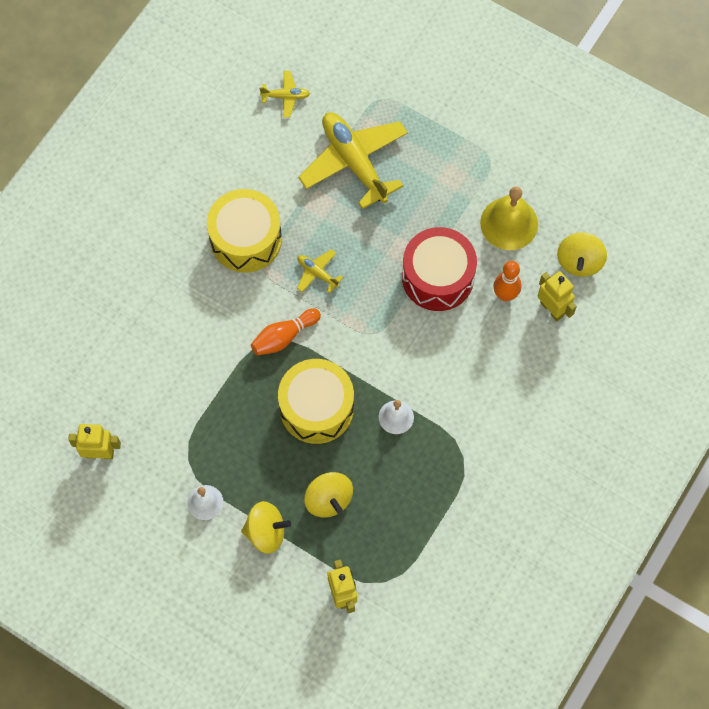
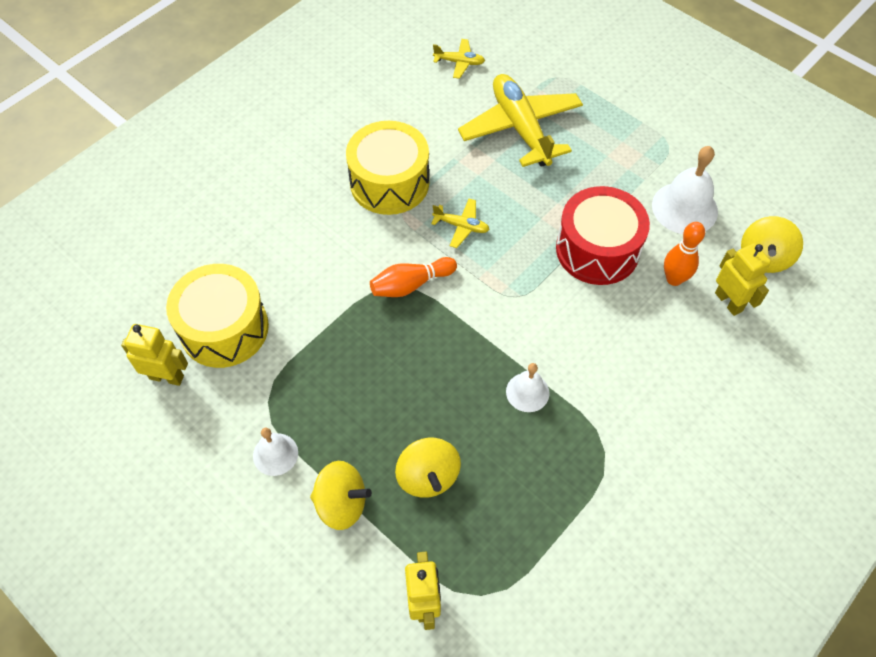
camera: 10 degrees right, 10 degrees down
(316, 408) = (433, 367): yellow drum -> yellow drum (224, 328)
(317, 273) = (461, 226): yellow plane -> yellow plane turned 150 degrees clockwise
(509, 223) = (684, 208): yellow bell -> white bell

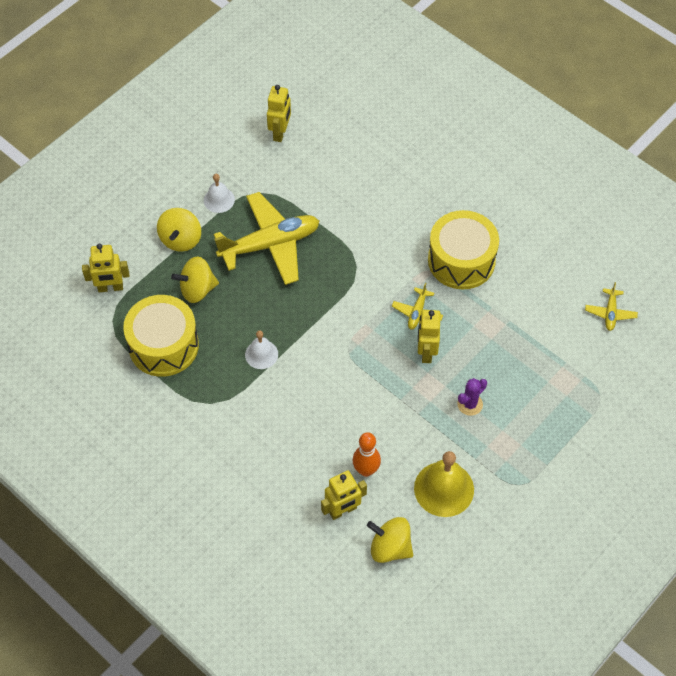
camera: 90 degrees right, 0 degrees up
(224, 328) = (319, 161): yellow drum -> yellow drum (163, 345)
(411, 284) = (358, 277): orange bowling pin -> none
(514, 219) = (426, 352): none -> yellow robot
(520, 128) = (531, 361): yellow plane -> yellow plane (270, 244)
(579, 182) = (470, 404): none -> purple cactus
(597, 250) = (395, 413): red drum -> none
(684, 208) = (444, 489): white bell -> yellow bell

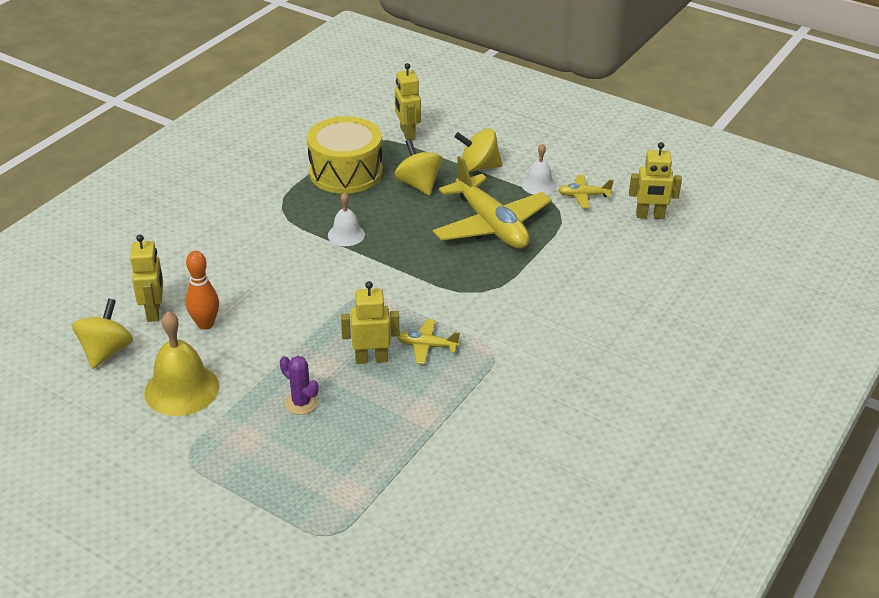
camera: 80 degrees right, 20 degrees down
(343, 510) = (154, 311): yellow robot -> yellow robot turned 150 degrees counterclockwise
(461, 260) = (516, 379): yellow drum -> none
(610, 313) = (471, 539): yellow plane -> yellow plane (583, 196)

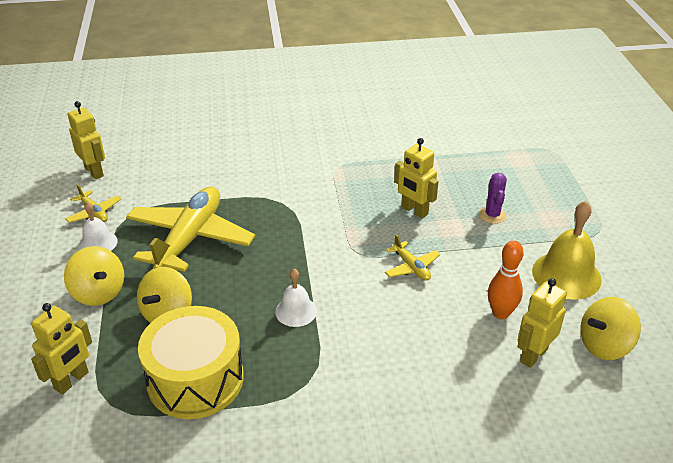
camera: 130 degrees left, 0 degrees up
(427, 346) = (369, 195): yellow plane -> yellow plane (411, 267)

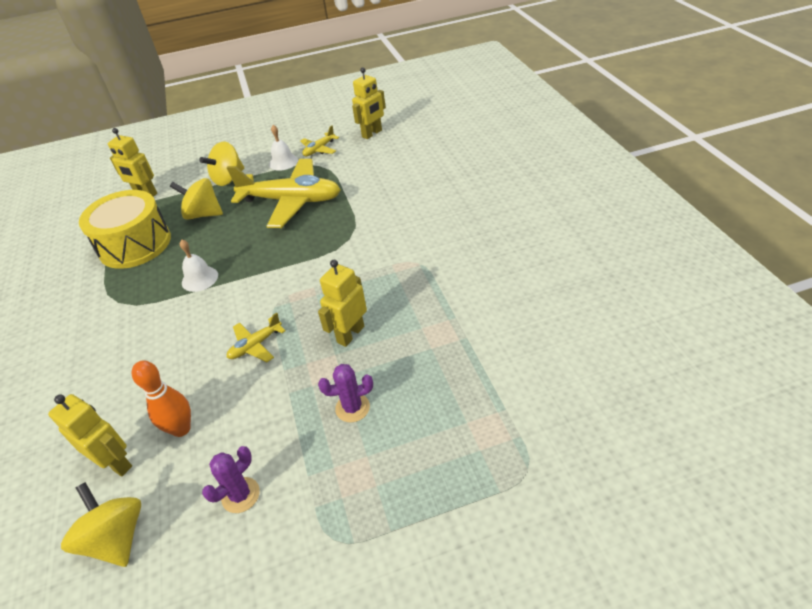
camera: 85 degrees right, 5 degrees up
(566, 275) = (240, 495): yellow bell -> purple cactus

